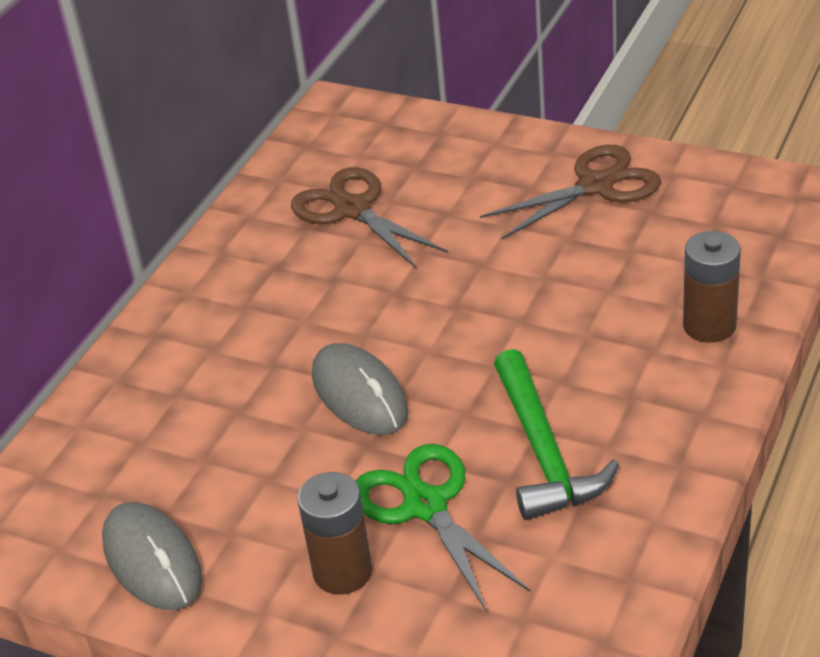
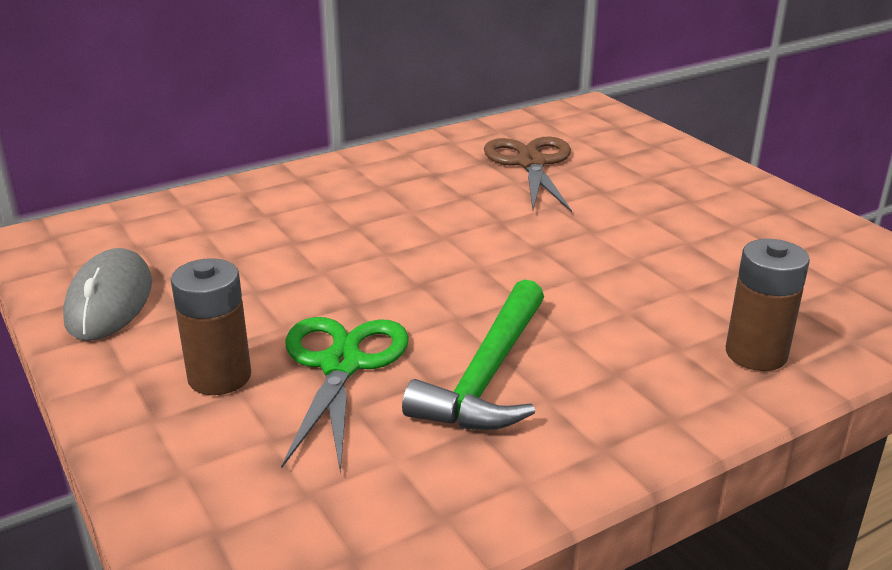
camera: 30 degrees right, 10 degrees down
(359, 394) = (390, 269): grey mouse -> none
(596, 186) = (752, 219): brown scissors -> none

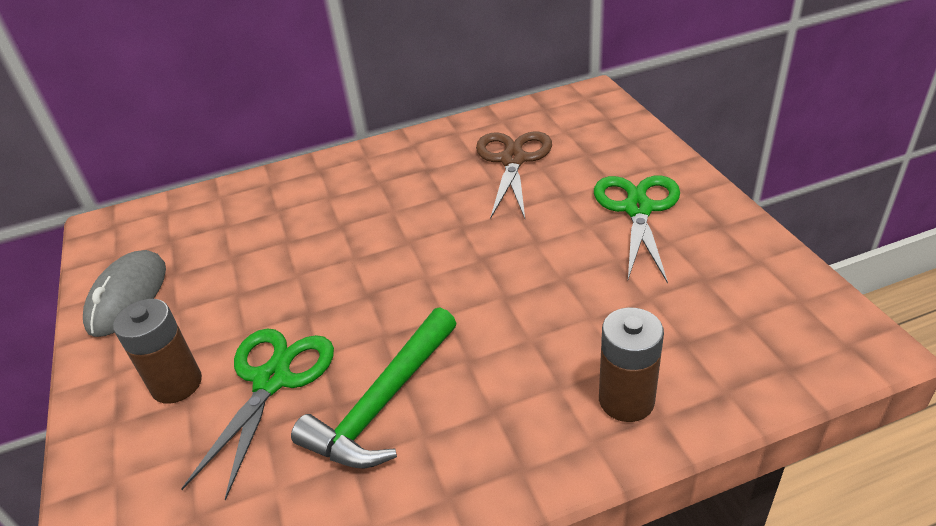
camera: 15 degrees right, 10 degrees up
(689, 200) = (637, 209): none -> green scissors

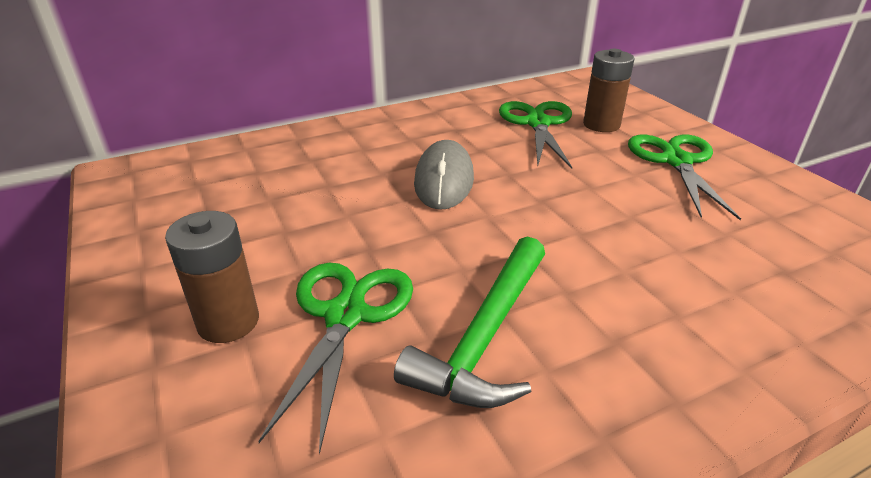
camera: 10 degrees left, 5 degrees down
(128, 296) = (154, 235): grey mouse -> grey mouse (444, 180)
(513, 160) = (537, 123): brown scissors -> green scissors
(626, 400) = (757, 327): brown battery -> brown battery (601, 124)

